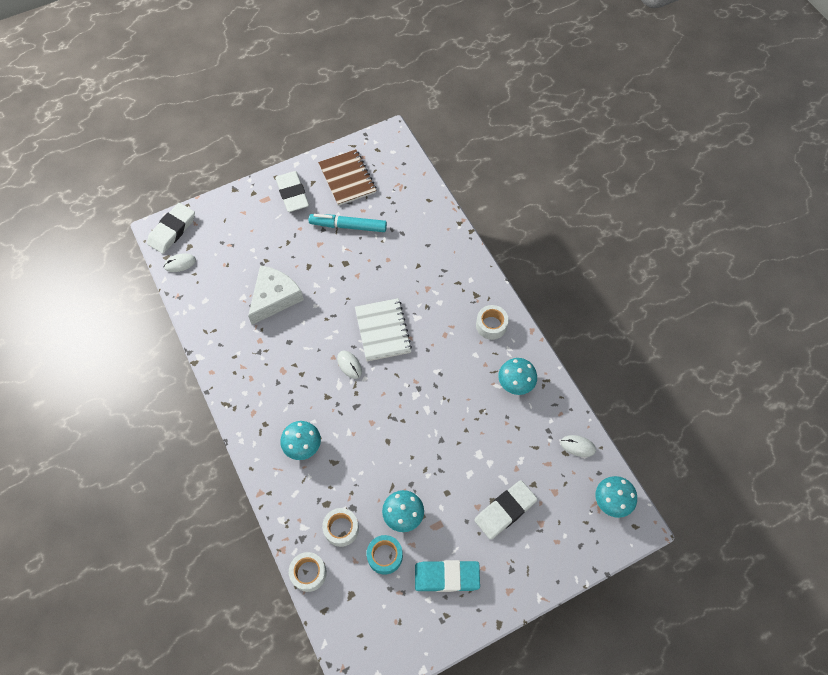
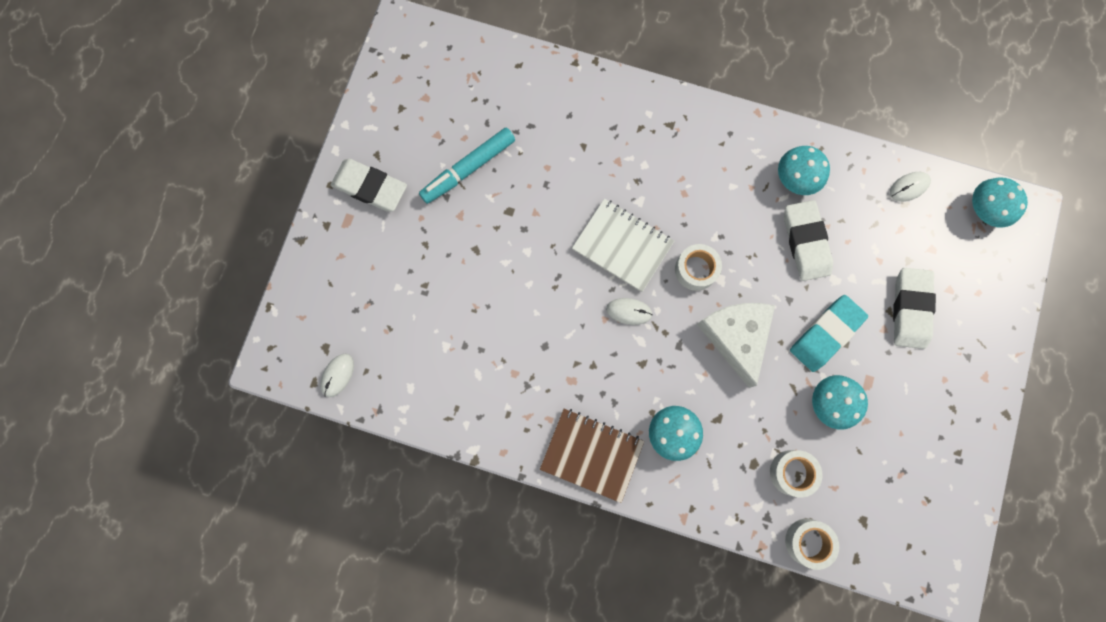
camera: 45 degrees left, 15 degrees up
(172, 230) = (286, 348): white eraser -> white eraser (805, 242)
(274, 297) = (479, 315): white cheese -> white cheese (736, 337)
(347, 179) = (409, 117): brown notebook -> brown notebook (591, 455)
(385, 556) = (855, 456): turquoise tape -> none
(446, 577) = (924, 419): turquoise eraser -> turquoise eraser (826, 334)
(491, 325) = (716, 142): white tape -> white tape (696, 269)

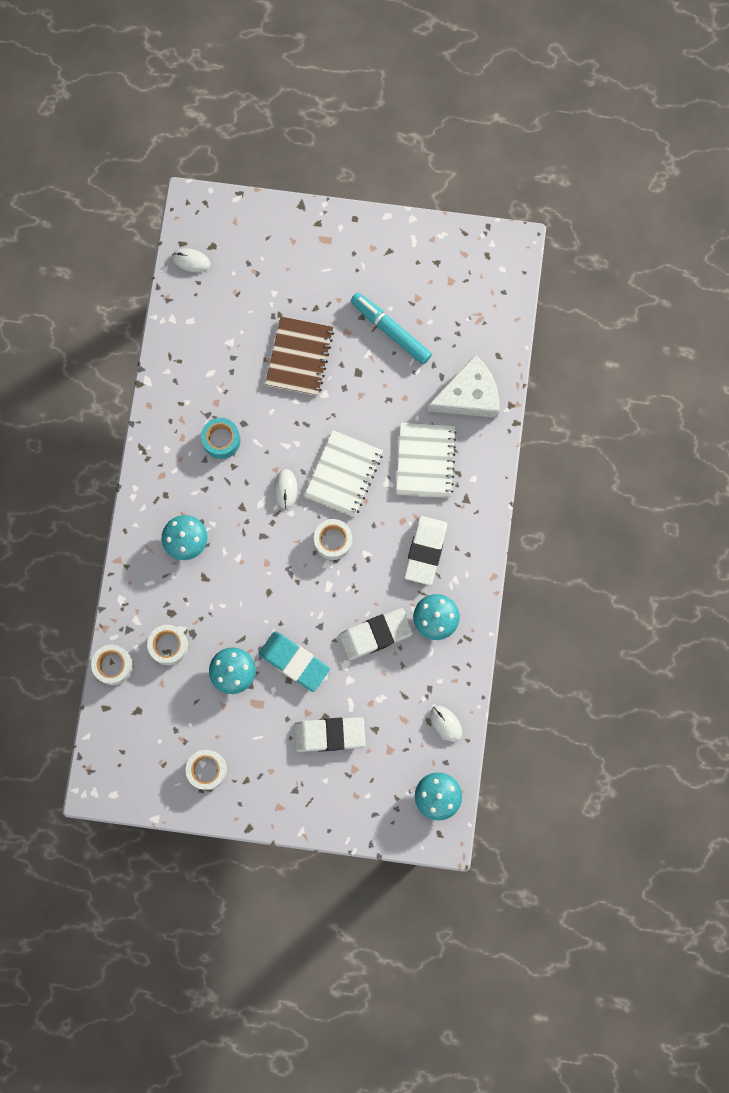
camera: 80 degrees right, 0 degrees up
(370, 187) = (358, 252): white eraser -> white eraser (425, 551)
(560, 374) = (221, 440): none -> turquoise tape
(591, 455) = (158, 477): brown notebook -> brown notebook (299, 357)
(621, 158) = (425, 461): none -> white notebook
(736, 337) = (278, 584): white cheese -> white cheese (468, 395)
(938, 450) = (207, 770): none -> white tape

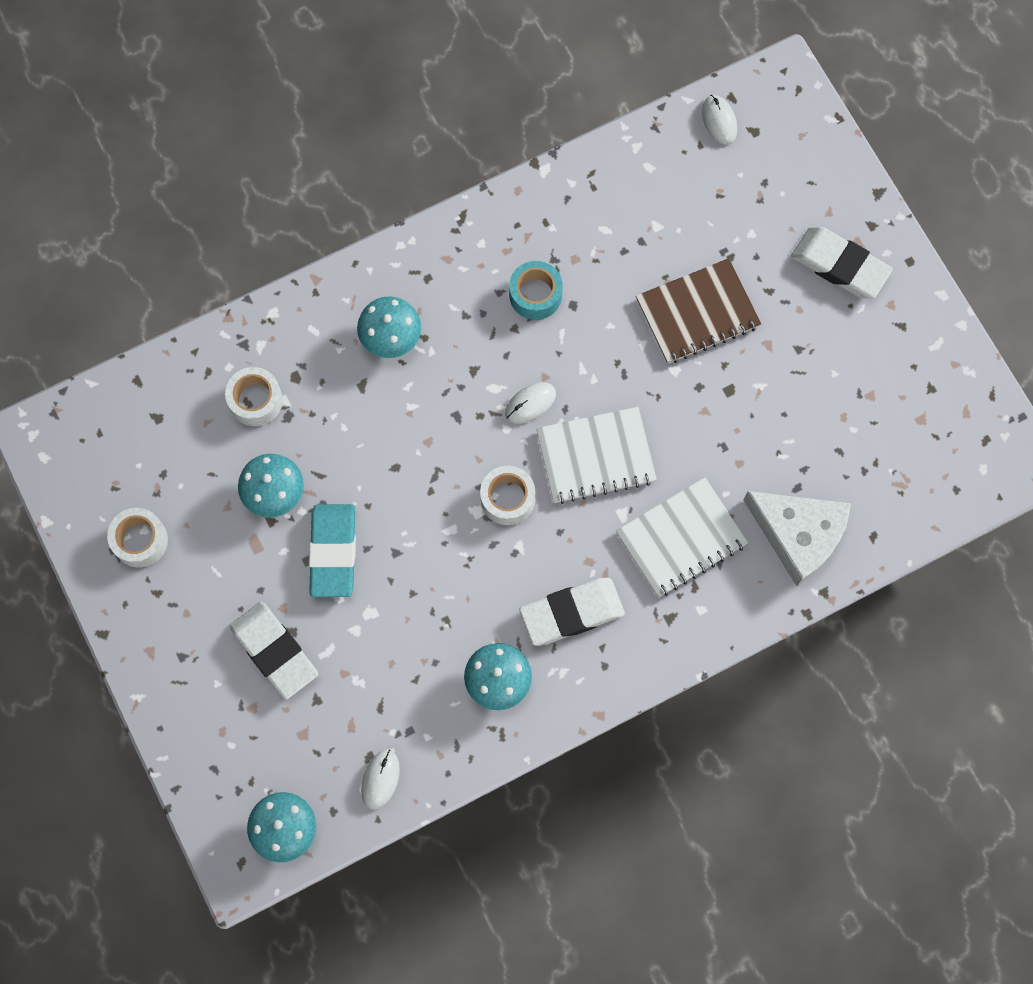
camera: 55 degrees right, 5 degrees down
(113, 665) = (191, 356): white tape -> none
(375, 634) = (430, 623): white eraser -> white eraser (840, 265)
(390, 330) = (807, 392): turquoise marker -> none

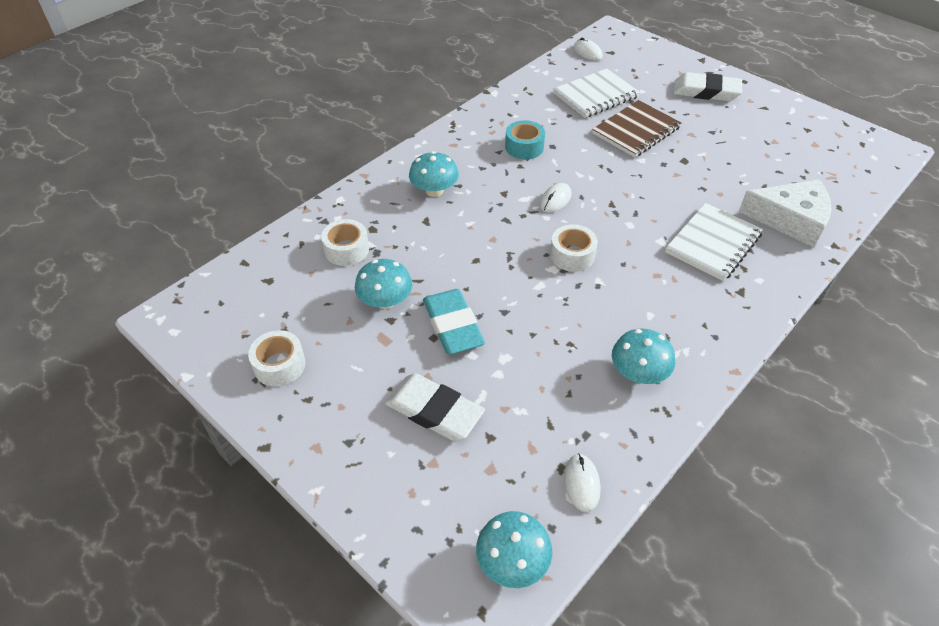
camera: 20 degrees left, 25 degrees down
(572, 613) = (666, 310): white eraser -> none
(595, 456) = (620, 215): white notebook -> white notebook (595, 95)

